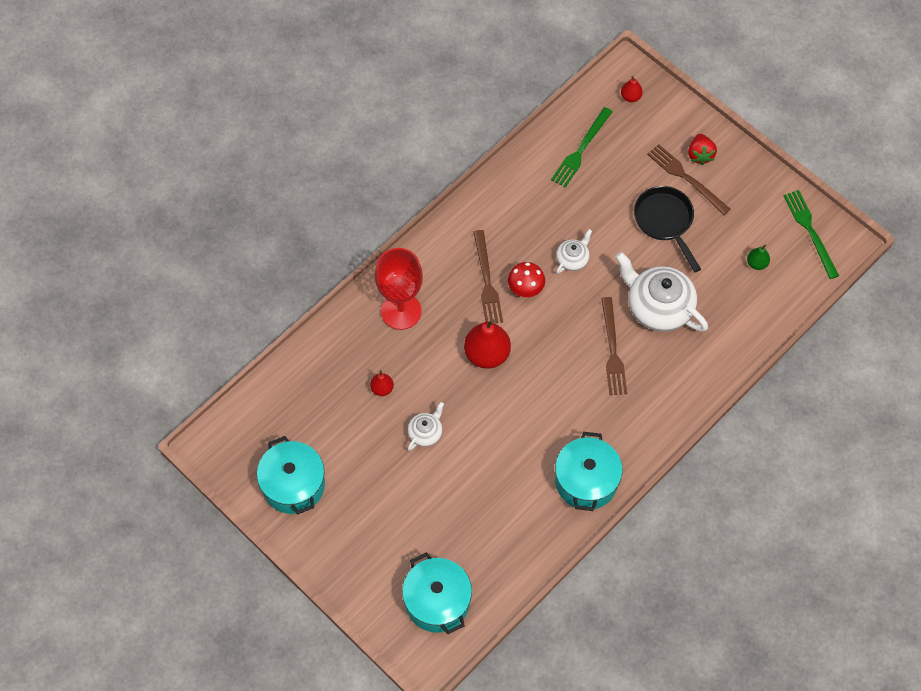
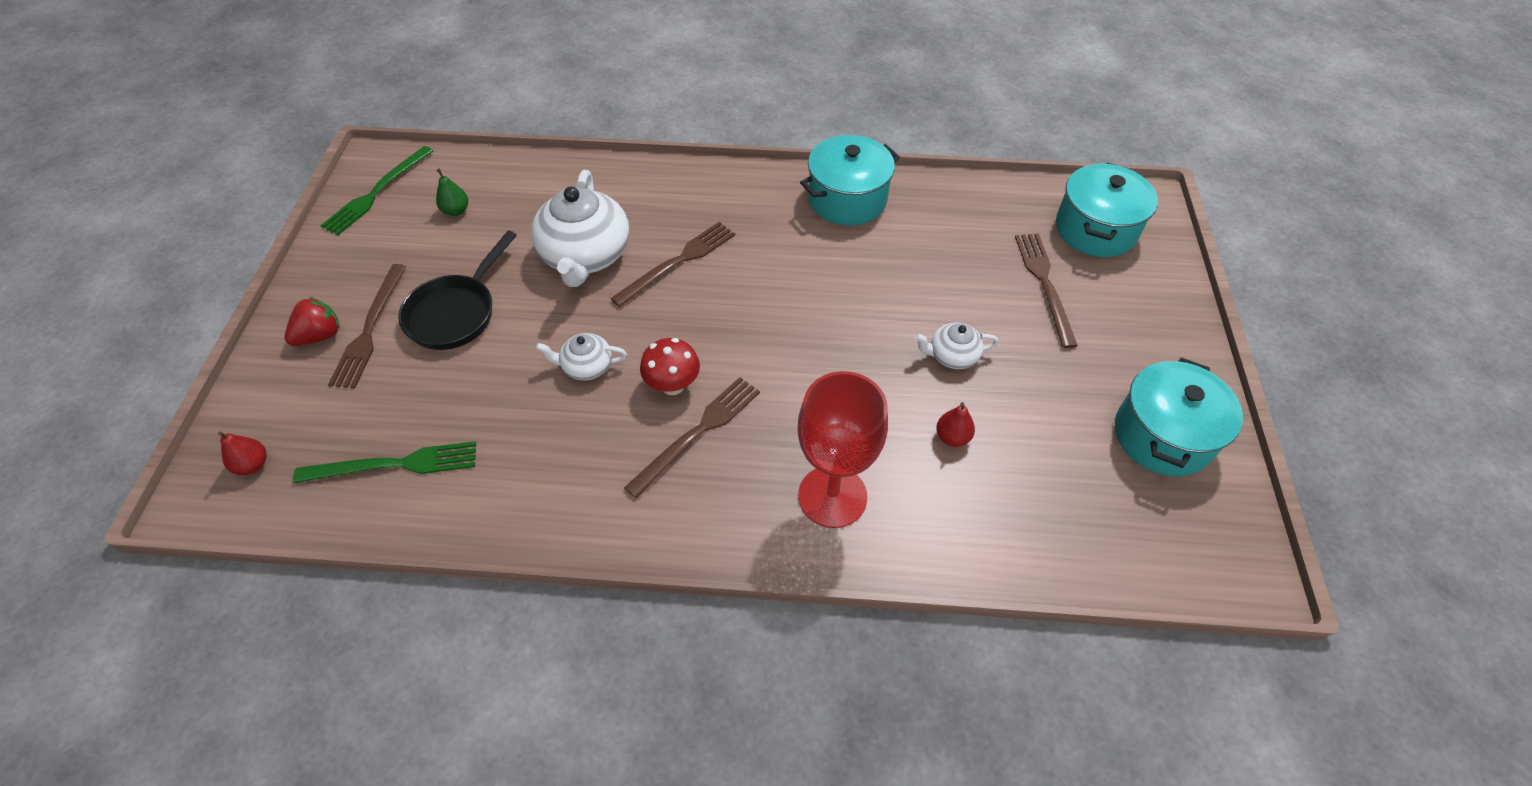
camera: 130 degrees left, 10 degrees down
(427, 528) = (1044, 283): none -> brown fork
(487, 354) = (797, 365): red pear -> none

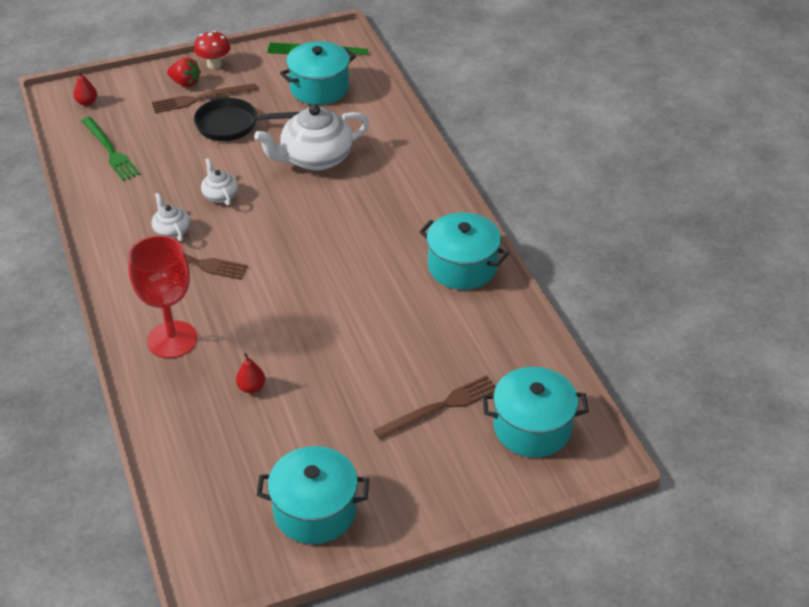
camera: 65 degrees right, 10 degrees down
(456, 211) = (319, 88): green pear -> turquoise pot
(672, 385) = (225, 238): red mushroom -> red mushroom (214, 64)
(678, 261) = (337, 202): brown fork -> none
(952, 356) = (329, 369): white teapot -> white teapot (171, 230)

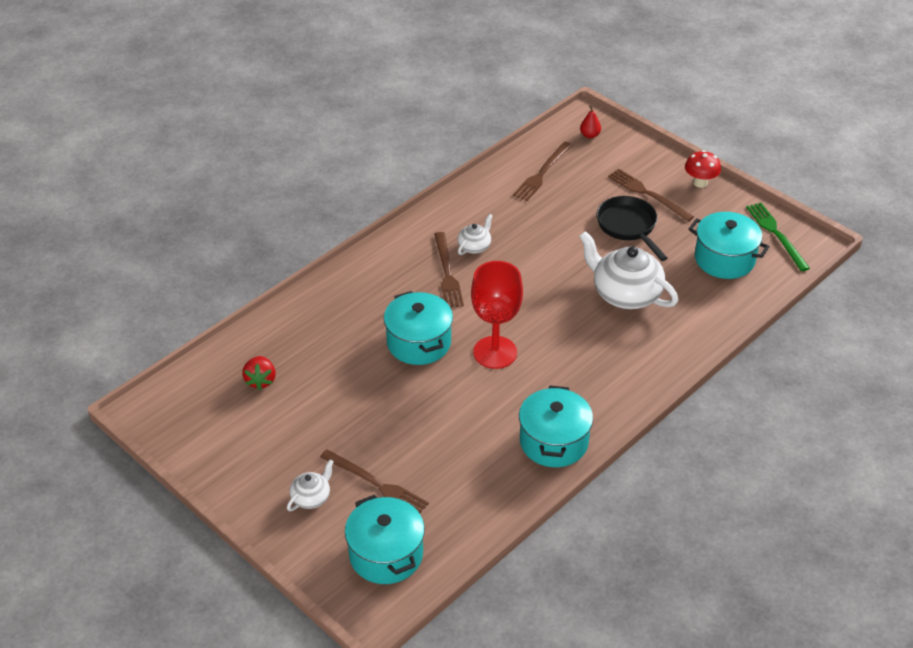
camera: 65 degrees right, 0 degrees up
(110, 151) = (542, 173): green fork -> brown fork
(172, 340) = (357, 297): red goblet -> red goblet (495, 352)
(185, 83) = (660, 177): red strawberry -> red strawberry (260, 380)
(220, 195) = (535, 256): white teapot -> white teapot (311, 497)
(251, 387) = (334, 361): red pear -> none
(315, 510) = (232, 445): turquoise pot -> turquoise pot (419, 342)

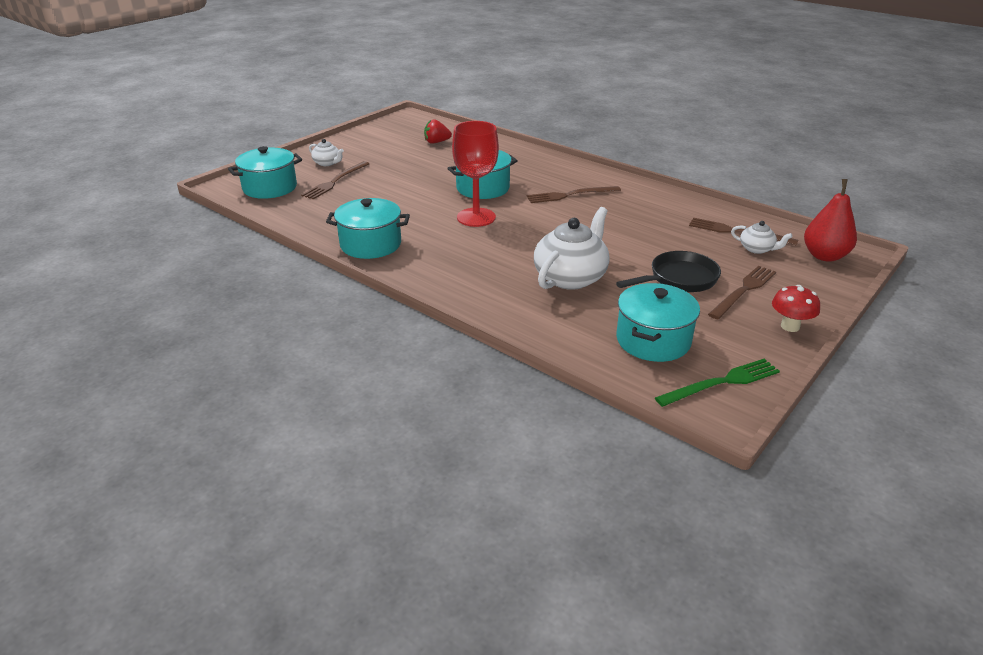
camera: 85 degrees right, 10 degrees down
(474, 246) = (610, 204): white teapot -> white teapot (757, 249)
(590, 135) = (824, 256): red pear -> red pear, size x2.01

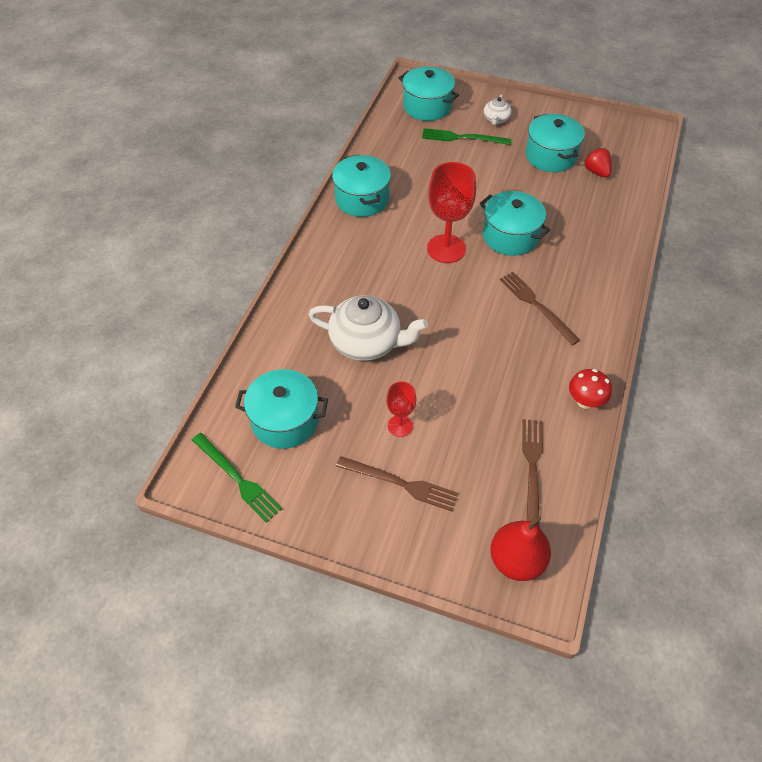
camera: 70 degrees right, 20 degrees up
(335, 182) = (462, 138): brown fork -> green fork
(400, 153) = (550, 156): none -> turquoise pot
(679, 279) = (400, 426): black pan -> red goblet
(757, 249) = (499, 490): white teapot -> none
(790, 326) = (347, 529): red mushroom -> red mushroom (585, 401)

